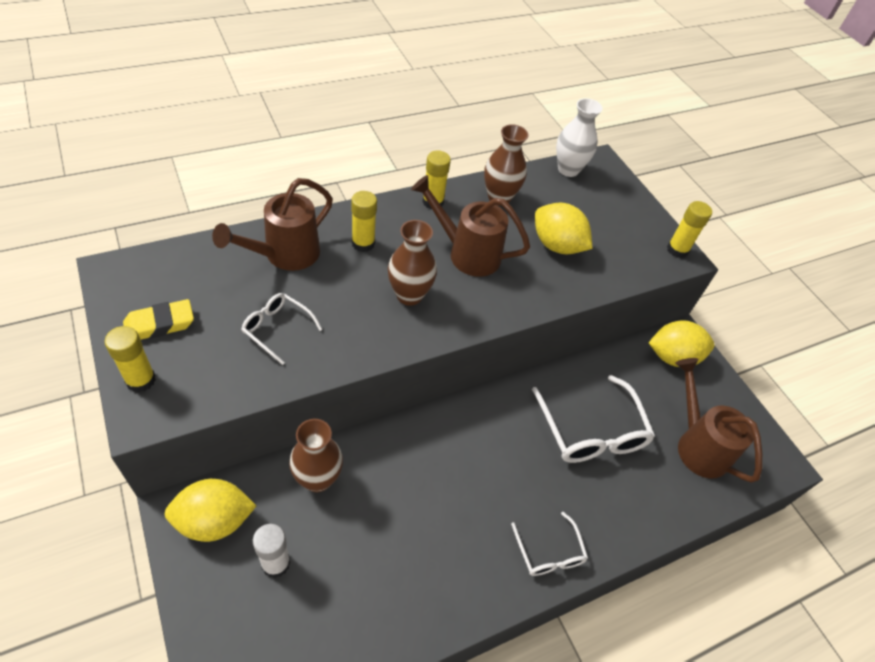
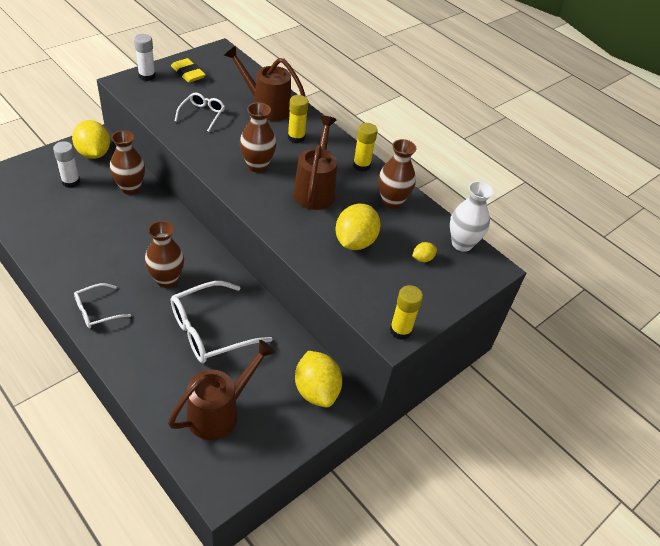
camera: 75 degrees right, 5 degrees down
(141, 380) = (147, 76): yellow glue stick -> white glue stick
(507, 462) = (166, 279): none -> brown vase
(586, 203) = (422, 259): none -> yellow lemon

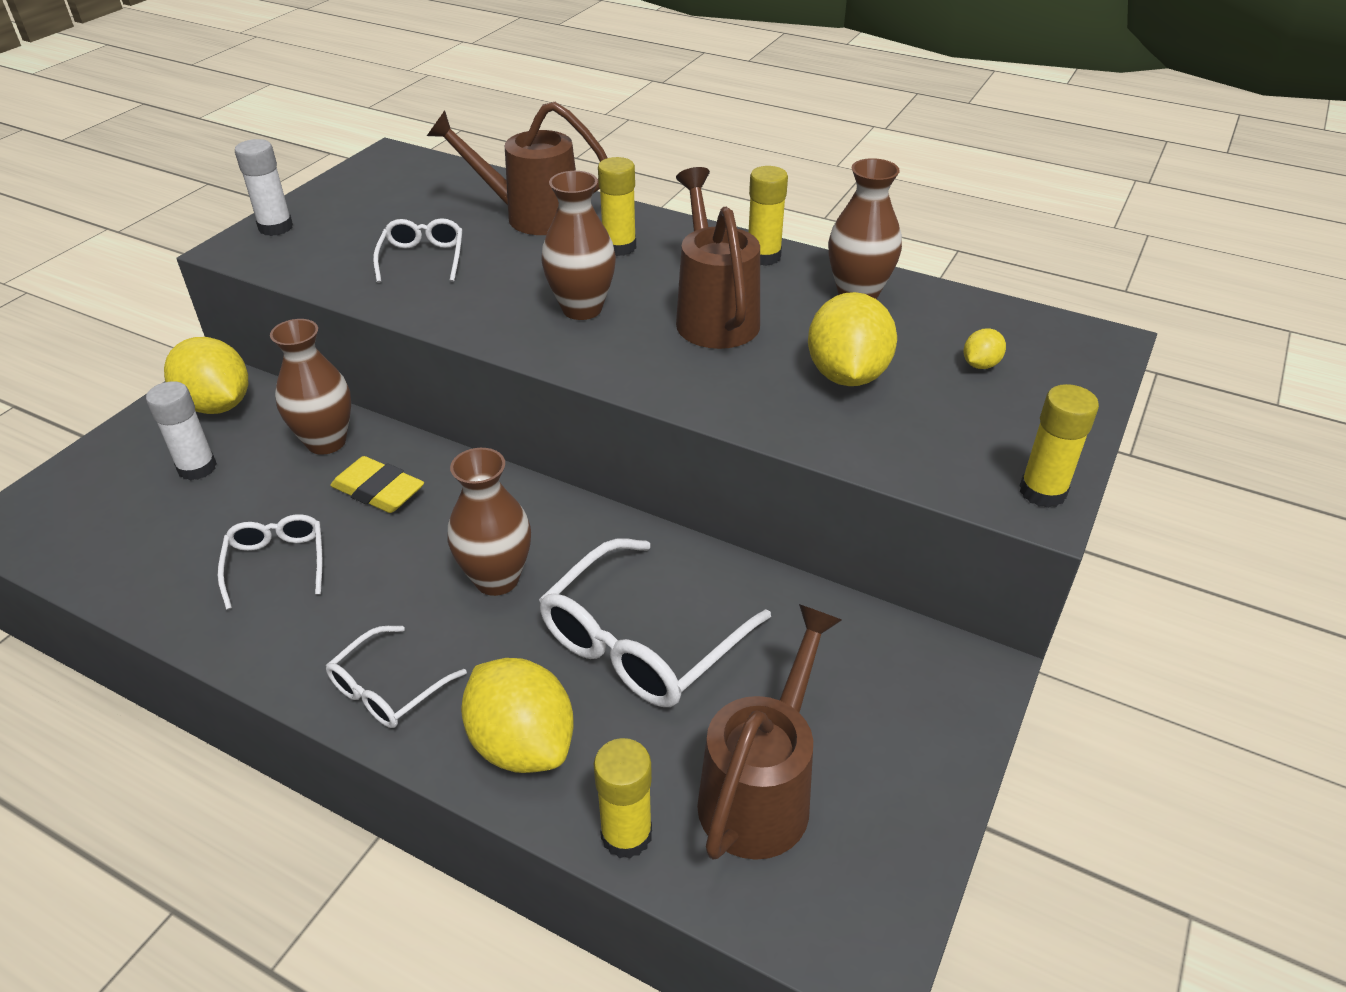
camera: 15 degrees left, 5 degrees down
(81, 239) = (277, 563): none -> white glasses
(155, 407) = (626, 834): none -> yellow glue stick
(188, 73) = (353, 204): yellow eraser -> yellow eraser (378, 491)
(316, 391) = (912, 676): yellow lemon -> yellow lemon (522, 744)
(462, 244) = (1023, 322): white vase -> none

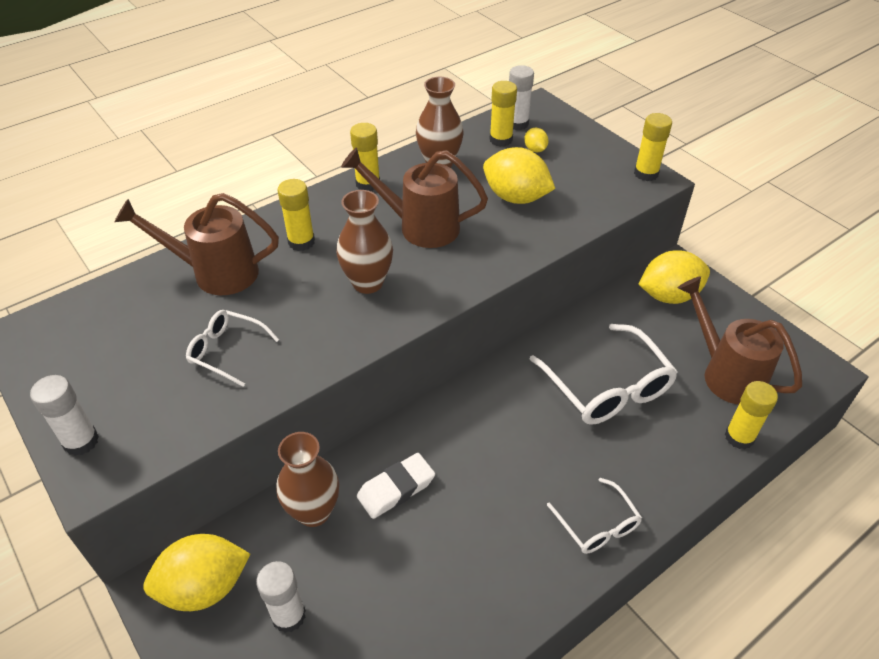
camera: 65 degrees left, 5 degrees up
(277, 563) = (444, 572): white glasses -> none
(378, 491) = (396, 489): yellow eraser -> white eraser
(497, 579) = (523, 442): brown vase -> none
(522, 744) = (664, 466): yellow lemon -> yellow lemon (669, 295)
(532, 216) = (216, 273): brown watering can -> brown watering can turned 60 degrees clockwise
(969, 329) = (501, 140): none -> yellow glue stick
(1027, 333) = (517, 124): none -> white glue stick

